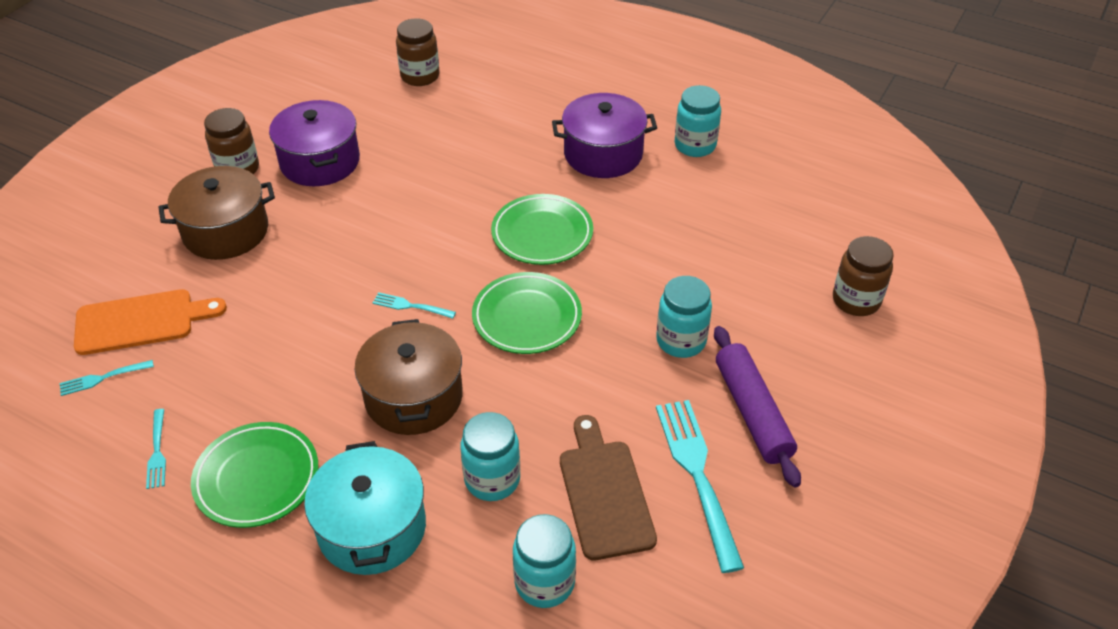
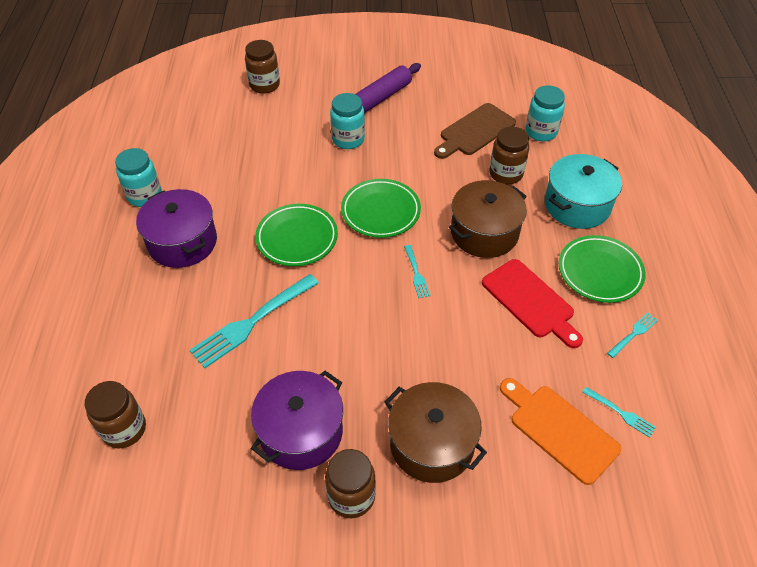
camera: 120 degrees left, 5 degrees up
(285, 384) = (530, 301): none -> red cutting board
(492, 479) = (506, 174): turquoise jar -> brown jar
(697, 475) = (435, 105): turquoise fork -> turquoise fork (252, 322)

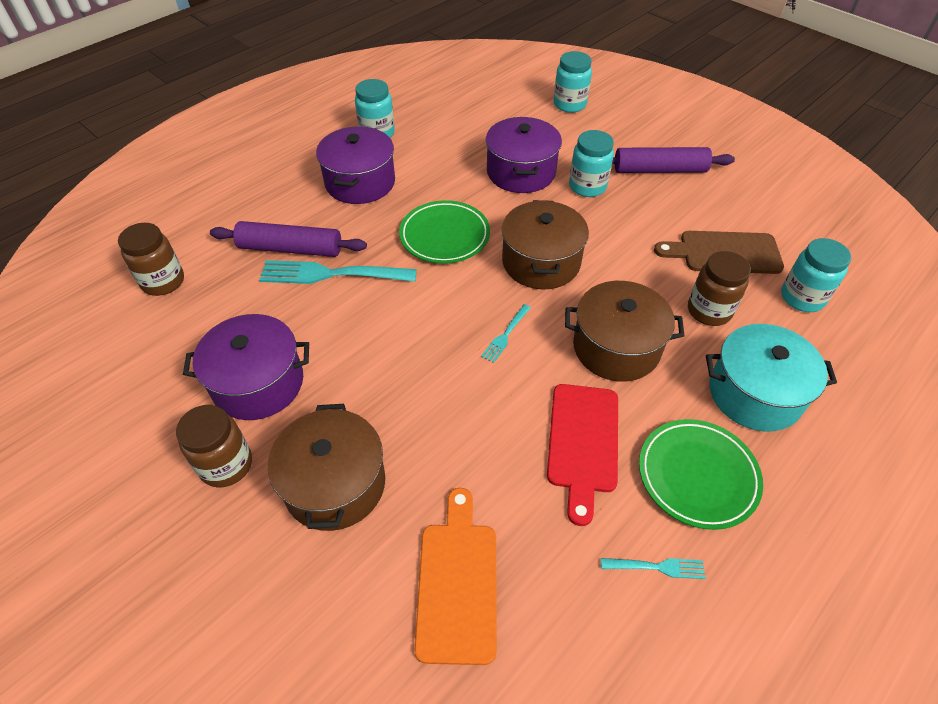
camera: 45 degrees right, 0 degrees up
(195, 328) = (290, 248): none -> purple rolling pin
(264, 85) = (569, 104): brown jar -> turquoise jar
(292, 157) = (521, 172): none -> purple pot
(380, 211) = (541, 262): green plate -> brown pot
(620, 413) = (540, 628): turquoise fork -> none

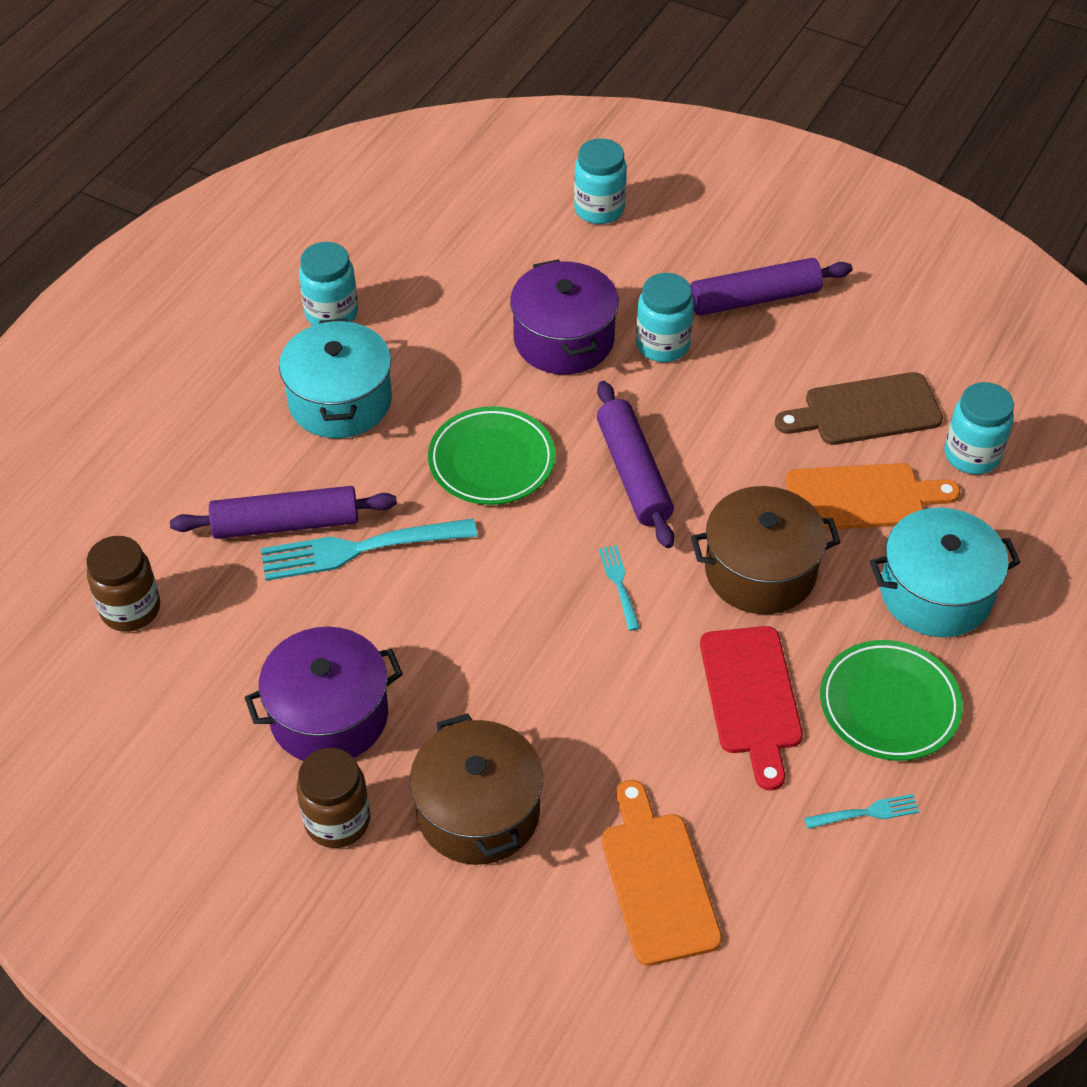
camera: 15 degrees left, 0 degrees up
(360, 182) = (340, 401): purple pot -> turquoise pot
(505, 335) = (619, 584): turquoise fork -> turquoise fork turned 150 degrees clockwise
(541, 262) = (633, 473): brown pot -> purple rolling pin
(709, 311) = (862, 497): brown jar -> orange cutting board

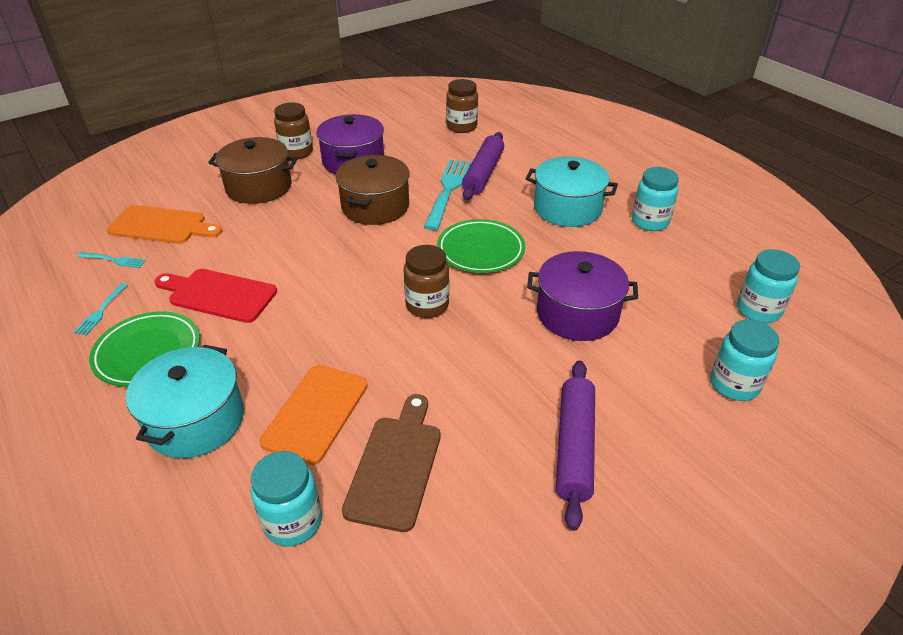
camera: 115 degrees right, 10 degrees down
(619, 584) = (345, 270): turquoise fork -> turquoise fork (114, 260)
(633, 473) = (427, 305): purple rolling pin -> brown jar
(662, 345) = (545, 365): turquoise jar -> turquoise jar (758, 310)
(760, 571) = (299, 334): brown pot -> brown pot (375, 206)

